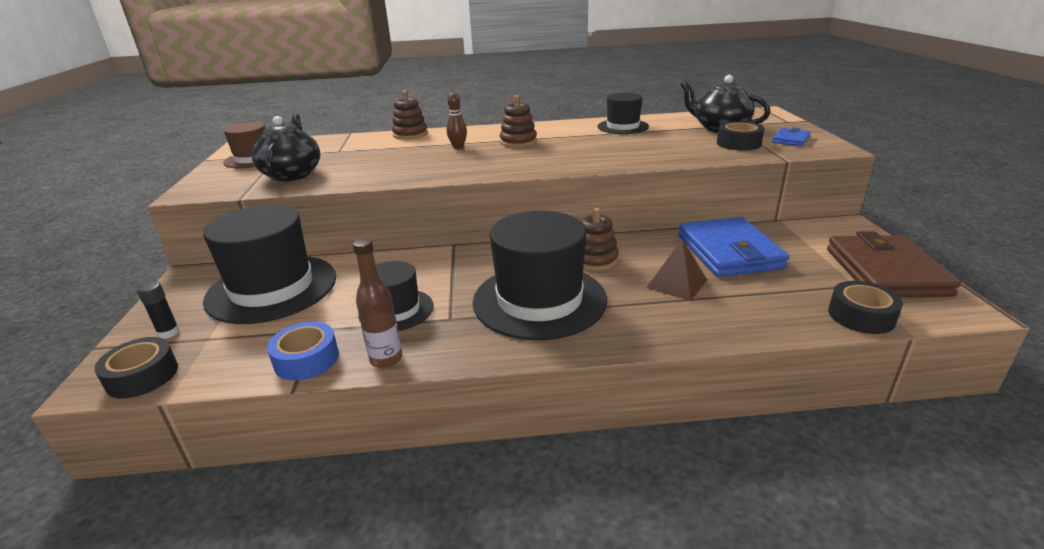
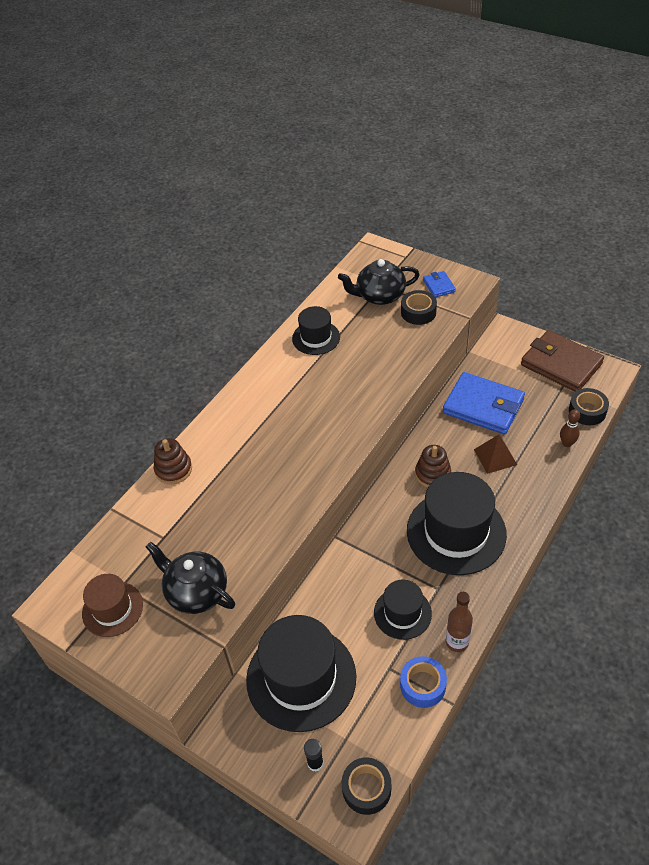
camera: 50 degrees left, 20 degrees up
(458, 147) = (250, 456): brown bowling pin -> brown bowling pin (567, 443)
(518, 142) = (280, 414): brown stacking toy -> none

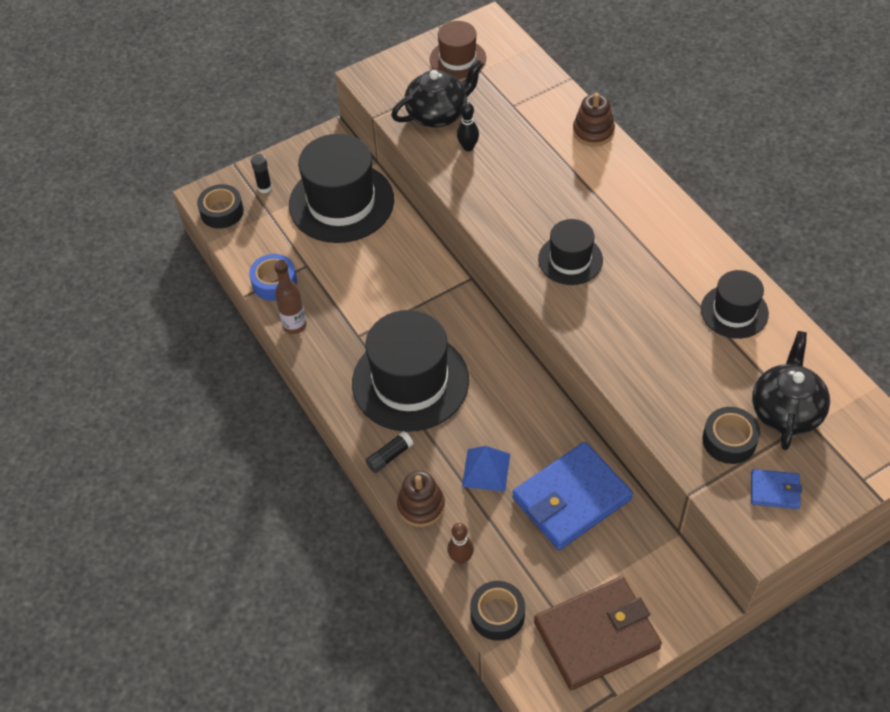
camera: 115 degrees right, 5 degrees up
(229, 549) = (468, 147): none -> black bowling pin
(402, 613) = (351, 297): black hat -> black hat (570, 259)
(432, 474) = (498, 396): brown stacking toy -> brown stacking toy (421, 506)
(495, 457) = (486, 470): brown pyramid -> blue pyramid
(526, 515) = (389, 456): none -> black glue stick

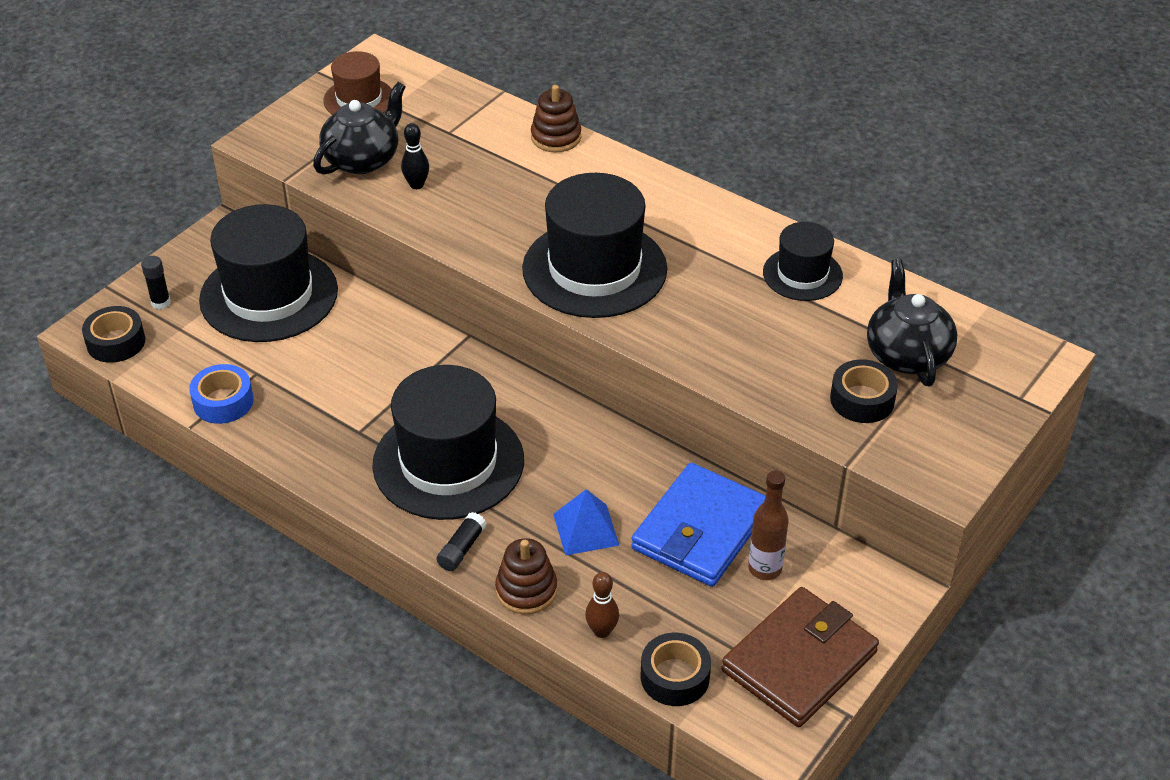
camera: 25 degrees left, 10 degrees down
(294, 325) = (272, 441): brown bottle -> brown bottle (765, 568)
(570, 259) = (594, 269): black hat -> black hat, size x1.82
(774, 491) = (935, 434): blue wallet -> none

